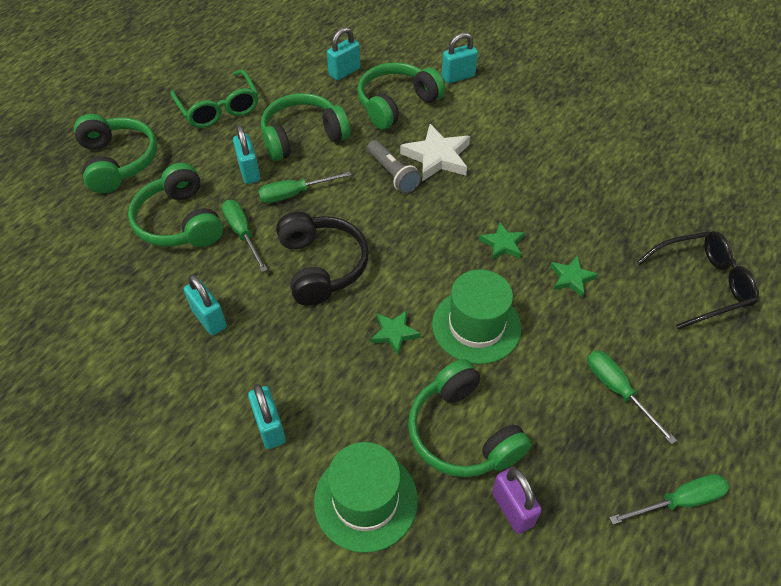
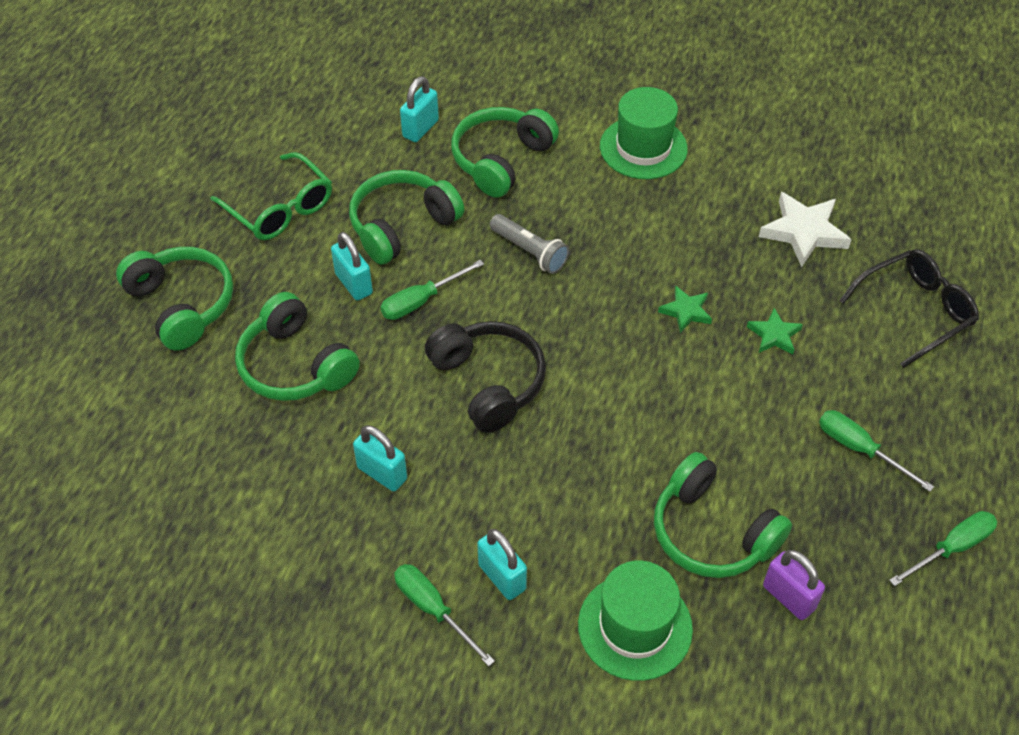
camera: 15 degrees left, 0 degrees up
(242, 233) = (378, 363): green screwdriver -> green screwdriver (433, 609)
(394, 333) = (600, 441): green star -> none
(437, 157) = (574, 219): white star -> white star (804, 232)
(458, 76) = (563, 109): turquoise padlock -> none
(476, 326) = (688, 412): green hat -> green hat (643, 148)

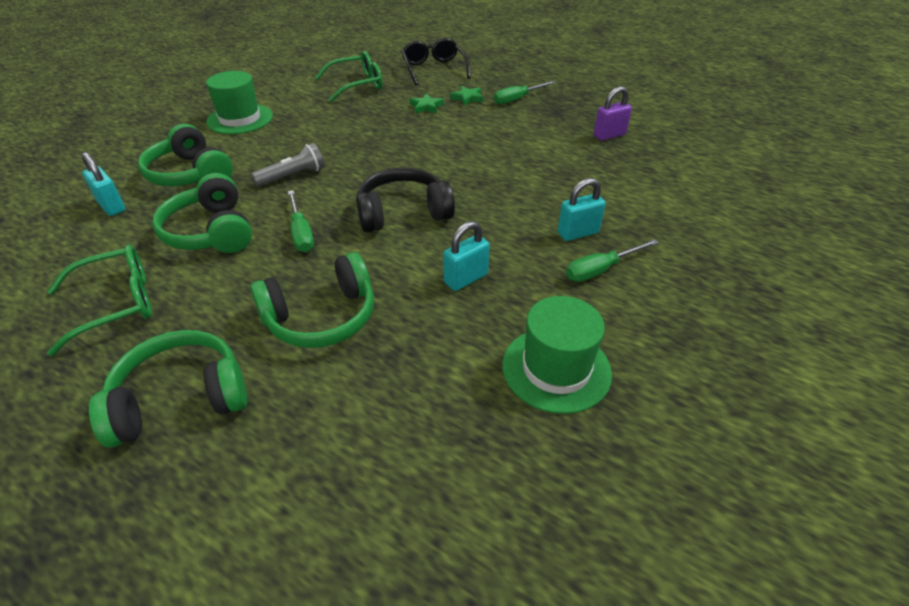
camera: 75 degrees left, 10 degrees down
(354, 284) = (253, 268): turquoise padlock -> none
(635, 627) = (624, 187): green hat -> green hat (556, 369)
(686, 311) = (390, 129): green star -> green star (467, 98)
(712, 532) = (560, 150): green headphones -> none
(804, 232) = (357, 85): white star -> green glasses
(951, 548) = (586, 89): green screwdriver -> none

